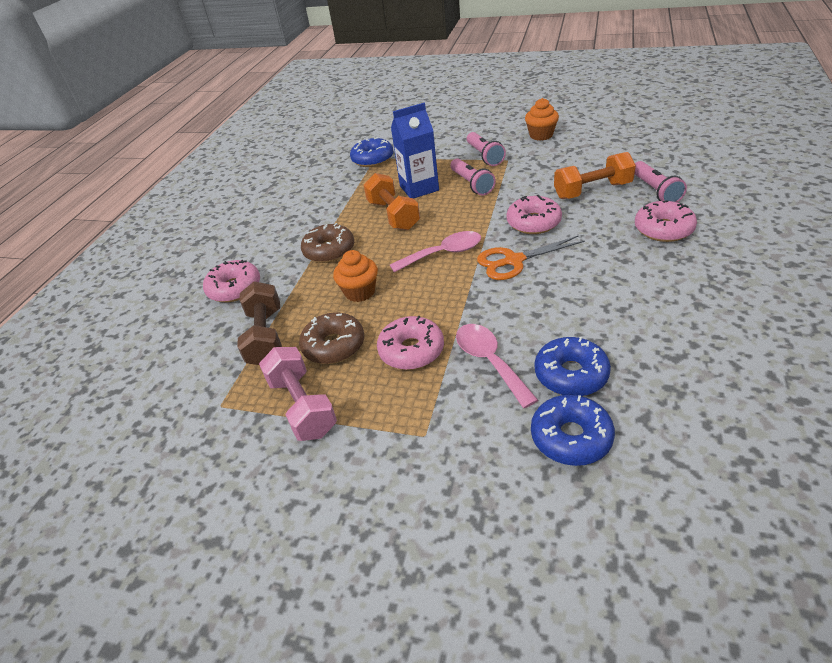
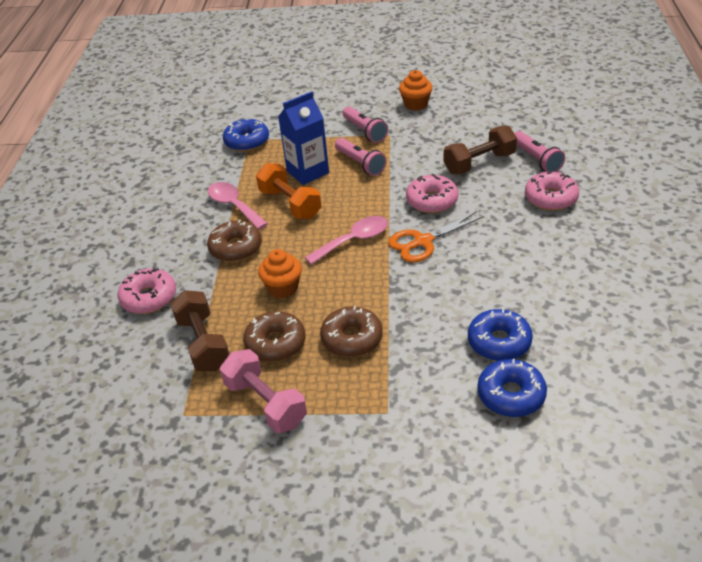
camera: 15 degrees left, 0 degrees up
(411, 350) = (352, 339): pink donut -> brown donut
(489, 361) = (426, 339): pink spoon -> pink spoon (234, 206)
(592, 191) = (479, 163): orange dumbbell -> brown dumbbell

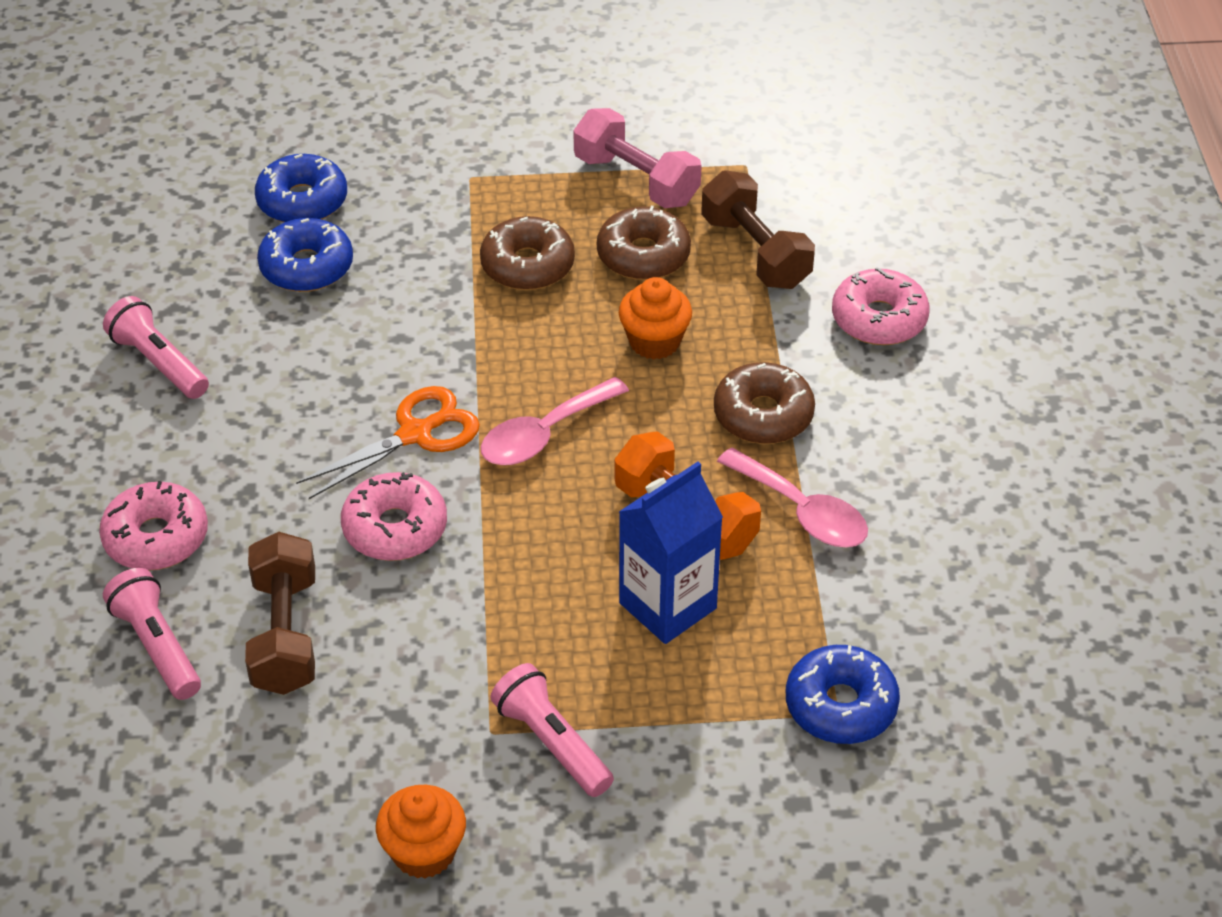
camera: 170 degrees right, 5 degrees up
(360, 164) = (551, 631): pink flashlight -> pink flashlight (159, 363)
(479, 163) = (285, 634): brown dumbbell -> brown dumbbell turned 60 degrees counterclockwise

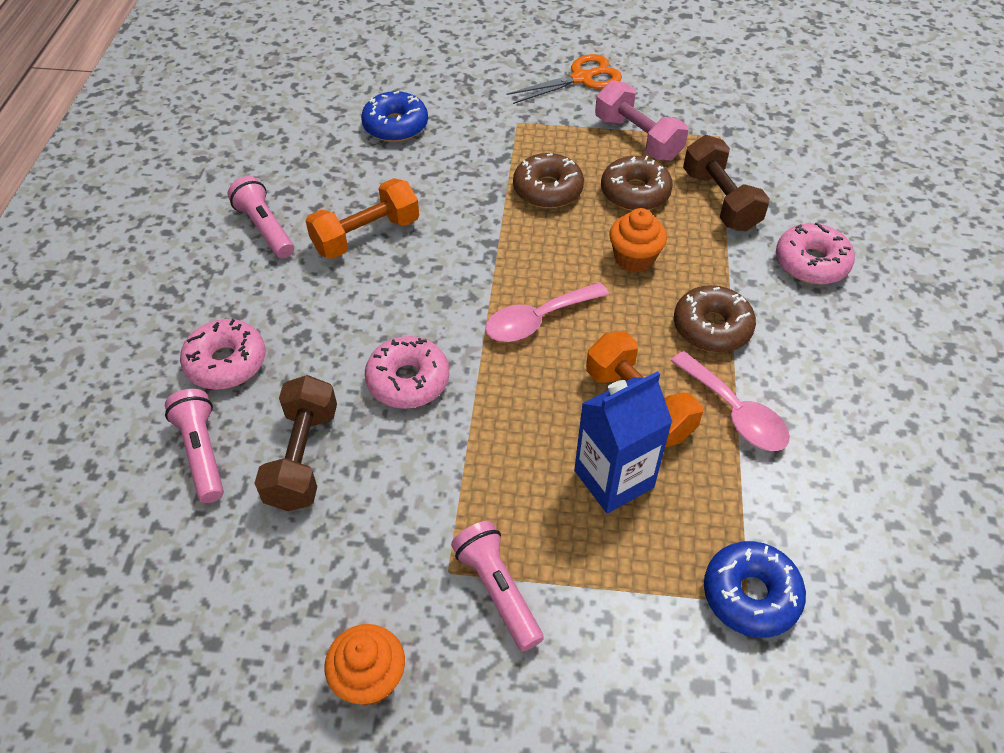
camera: 10 degrees right, 5 degrees up
(298, 355) = (366, 235): none -> orange dumbbell
(307, 267) = (388, 172): blue donut -> none
(415, 434) = (439, 307): orange scissors -> orange scissors (581, 78)

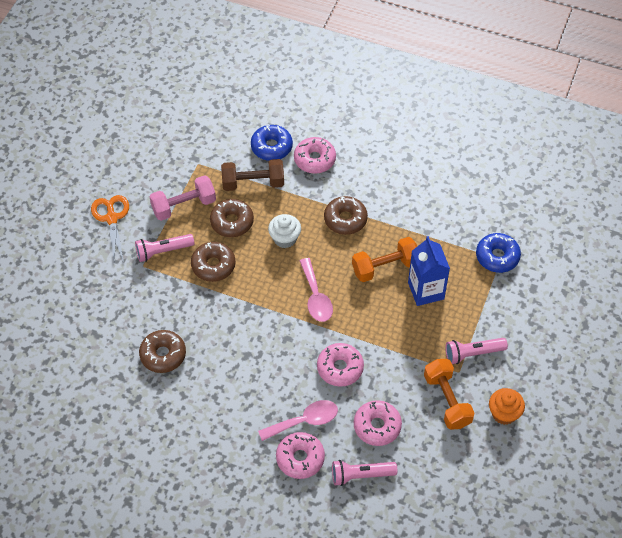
camera: 75 degrees left, 5 degrees up
(265, 228) = (193, 427): pink flashlight -> pink flashlight (163, 251)
(303, 457) = (377, 426): brown dumbbell -> pink donut
(366, 235) = (219, 370): orange dumbbell -> orange dumbbell (447, 400)
(377, 173) = (163, 355): none -> brown donut
(395, 126) = (119, 336): blue donut -> blue donut (271, 147)
(634, 258) = (285, 238): orange cupcake -> white cupcake
(735, 412) = (401, 228): pink spoon -> pink spoon (304, 421)

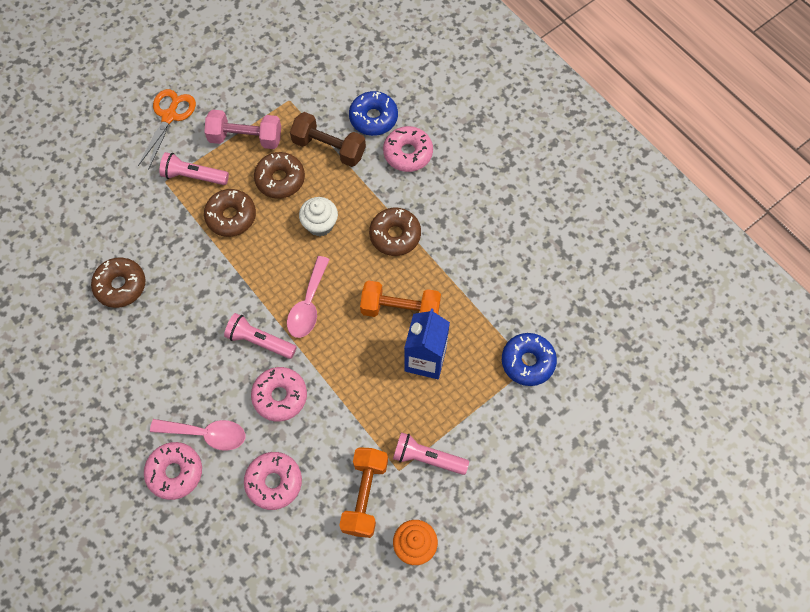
camera: 30 degrees right, 10 degrees up
(361, 475) = (221, 527): pink flashlight -> pink flashlight (259, 341)

